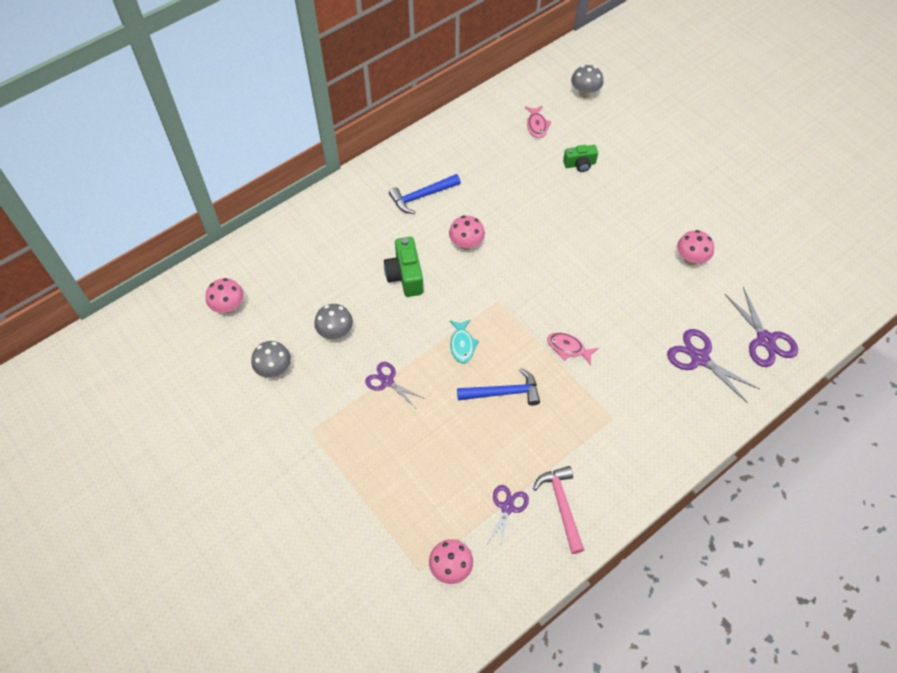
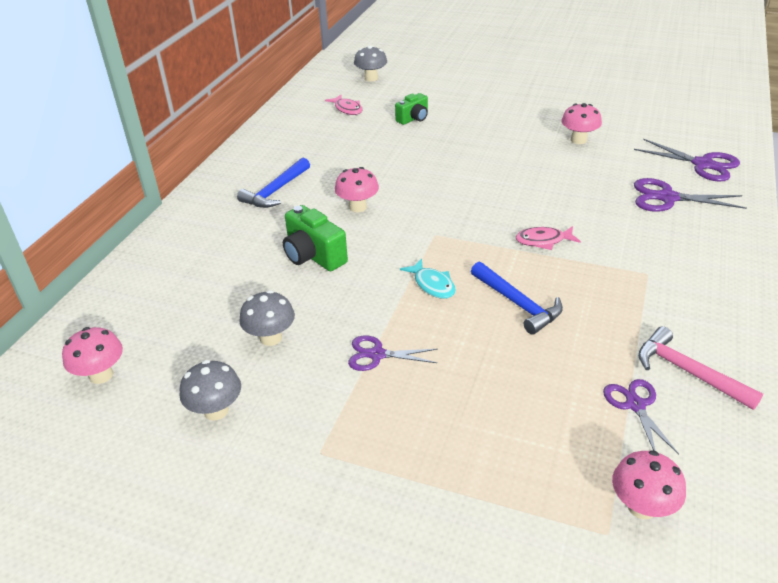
camera: 30 degrees left, 20 degrees down
(503, 392) = (518, 304): blue hammer -> blue hammer turned 90 degrees clockwise

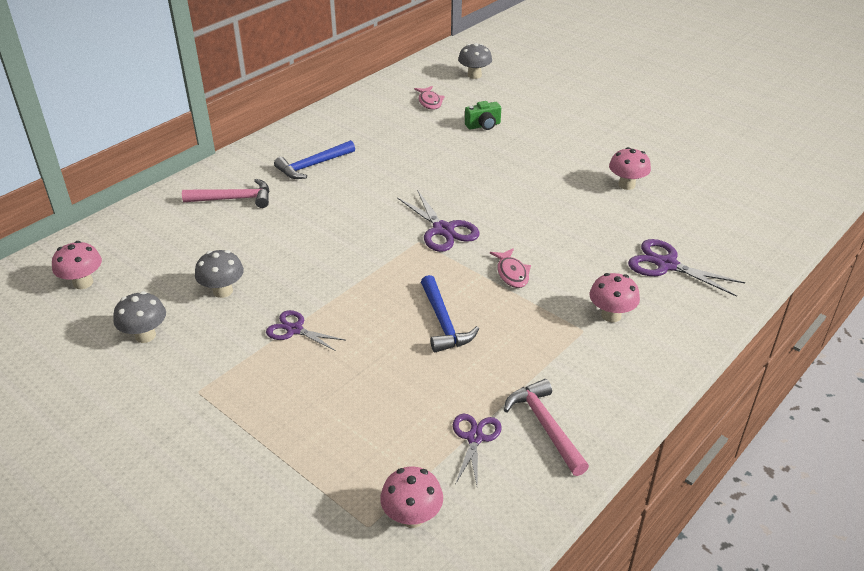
camera: 20 degrees right, 0 degrees up
(216, 242) = (234, 199): none -> pink hammer
(313, 256) = (303, 232): green camera -> none
(358, 207) = (371, 198): pink mushroom -> pink mushroom (611, 315)
(432, 285) = (383, 285): turquoise fish -> none
(543, 241) = (512, 273): pink fish -> pink fish turned 120 degrees counterclockwise
(702, 164) = (733, 241): purple scissors -> purple scissors (443, 230)

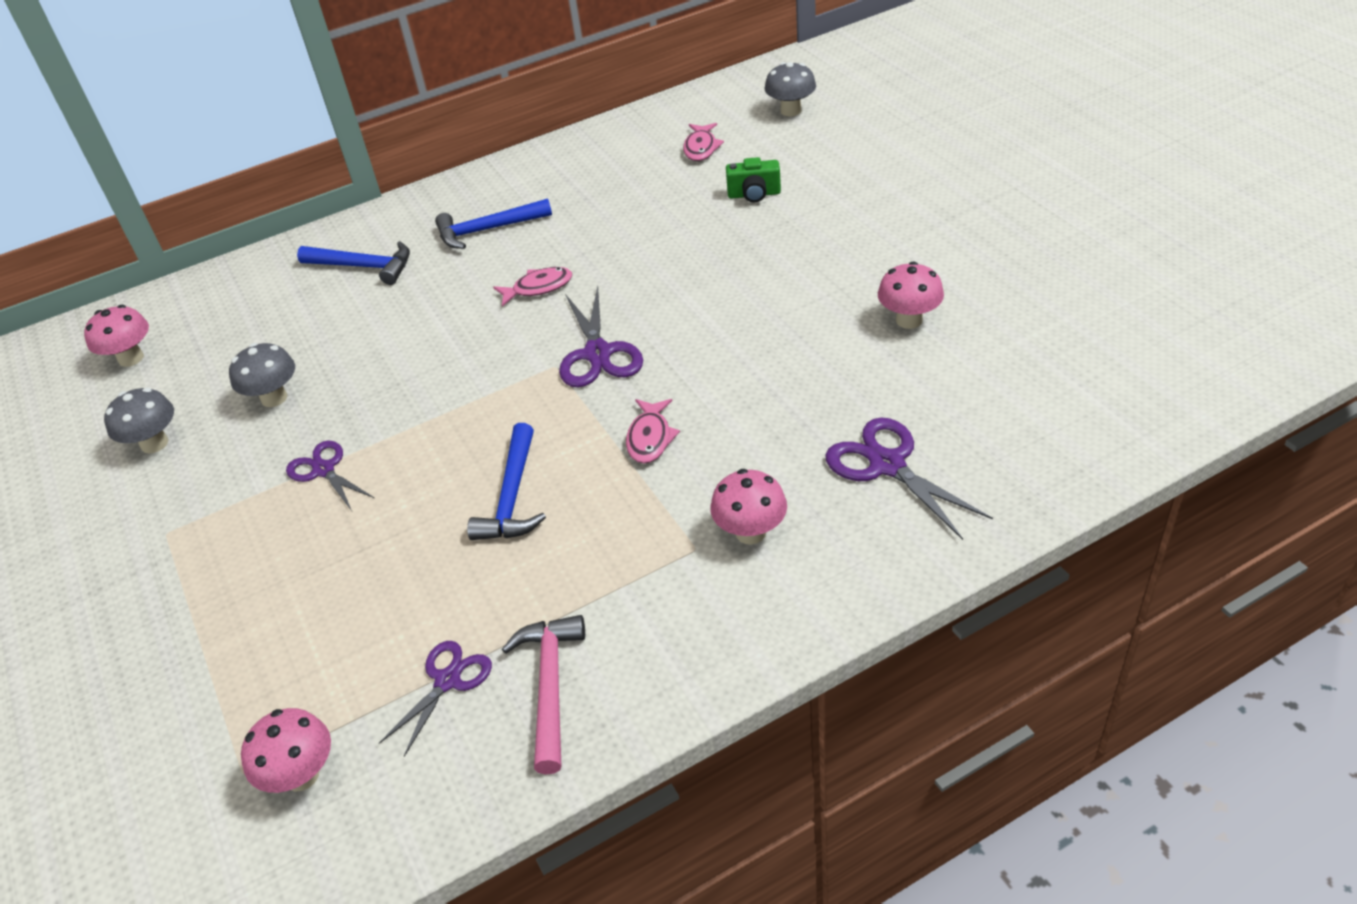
camera: 25 degrees right, 5 degrees up
(234, 199) = (364, 266): pink hammer -> blue hammer
(374, 196) = (538, 288): none -> pink fish

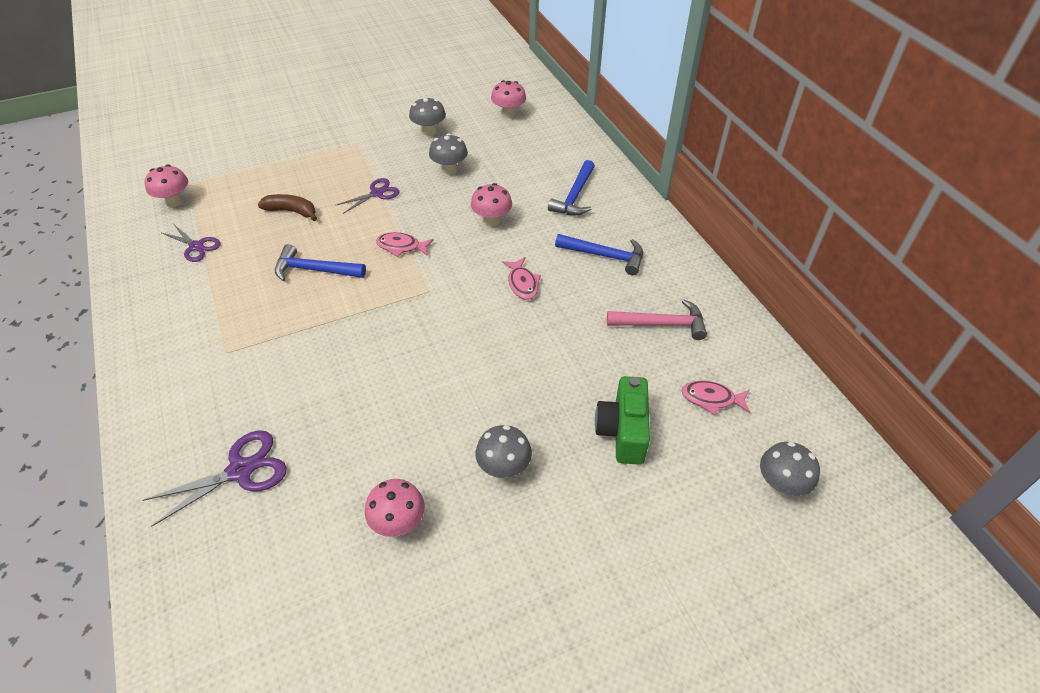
camera: 90 degrees right, 5 degrees up
(359, 570) = (291, 211): none -> brown banana
(487, 230) = (605, 256): blue hammer -> blue hammer turned 120 degrees clockwise
(550, 686) = (167, 284): pink hammer -> pink hammer (662, 324)
(598, 353) = (434, 313): purple scissors -> none
(650, 438) = (334, 337): pink fish -> pink fish (401, 246)
(750, 532) = (222, 381): pink mushroom -> pink mushroom (492, 220)
(754, 194) = (623, 431): green camera -> green camera, size x1.53
(819, 261) = (504, 467): none -> grey mushroom

